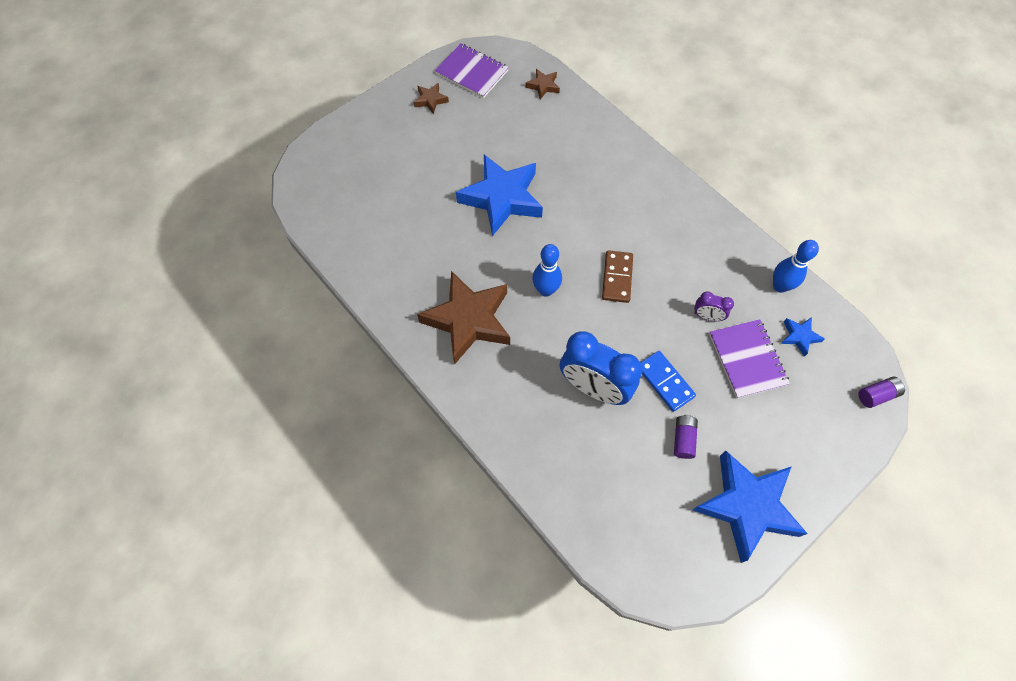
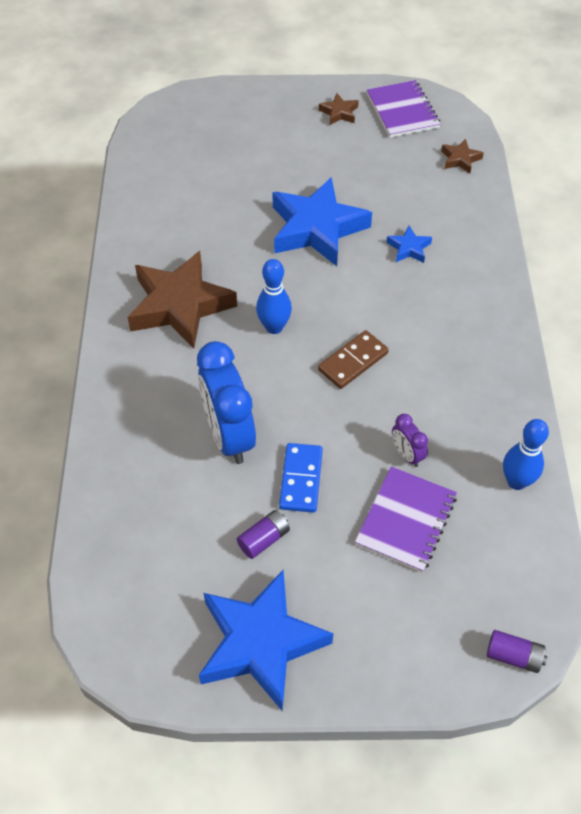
camera: 40 degrees right, 10 degrees down
(799, 336) = (486, 540): blue star -> blue star (409, 248)

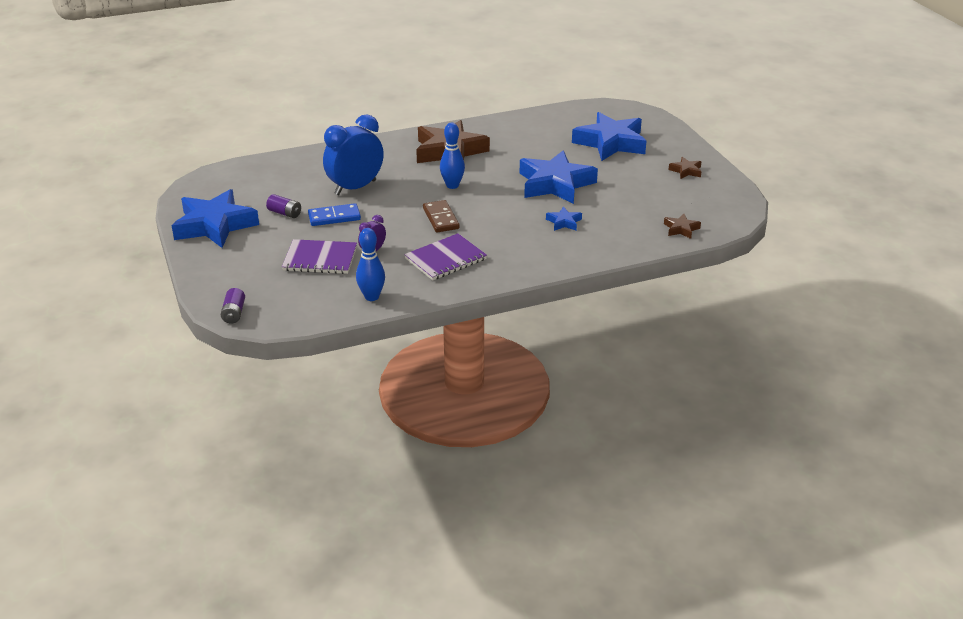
camera: 70 degrees right, 20 degrees down
(242, 149) = (611, 143): none -> blue star
(353, 361) = (440, 218): brown domino -> brown domino turned 45 degrees clockwise
(402, 111) = (714, 196): purple notebook -> purple notebook (445, 259)

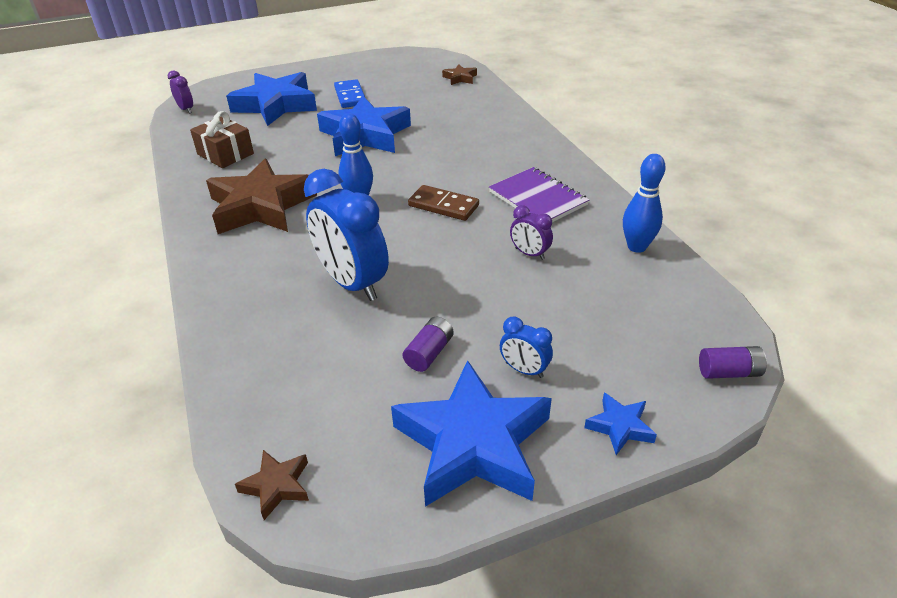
camera: 90 degrees left, 5 degrees up
(261, 242) = (524, 370): none -> blue clock
(320, 259) = (559, 299): purple notebook -> none
(334, 217) = (441, 297): blue domino -> blue domino (350, 96)
(440, 218) = (443, 206): brown domino -> brown domino turned 45 degrees clockwise
(525, 131) = (225, 154): none -> brown gift
(564, 222) = (449, 130): blue star -> blue star (619, 427)
(600, 108) = (186, 109): none -> purple clock
(686, 171) = (349, 72): brown star -> brown star (277, 486)

